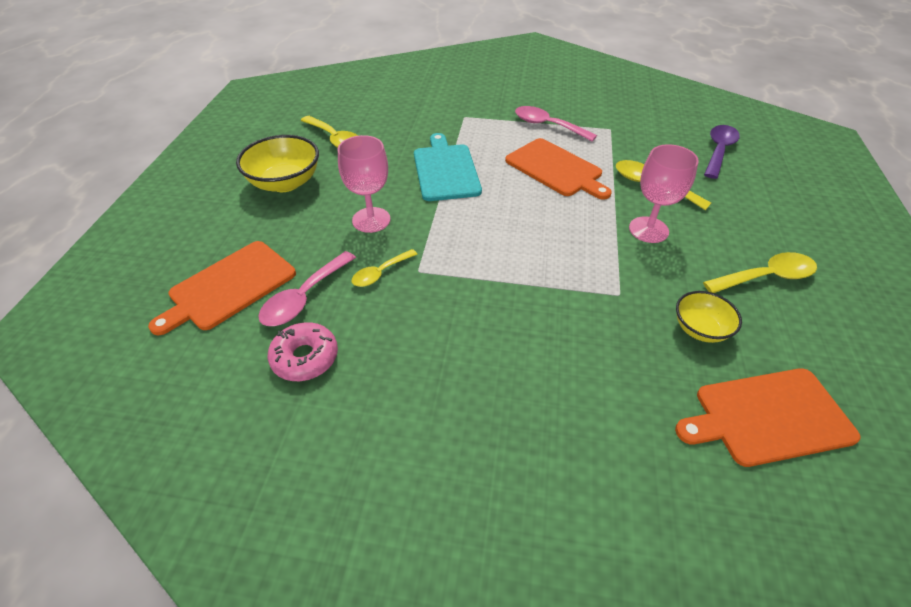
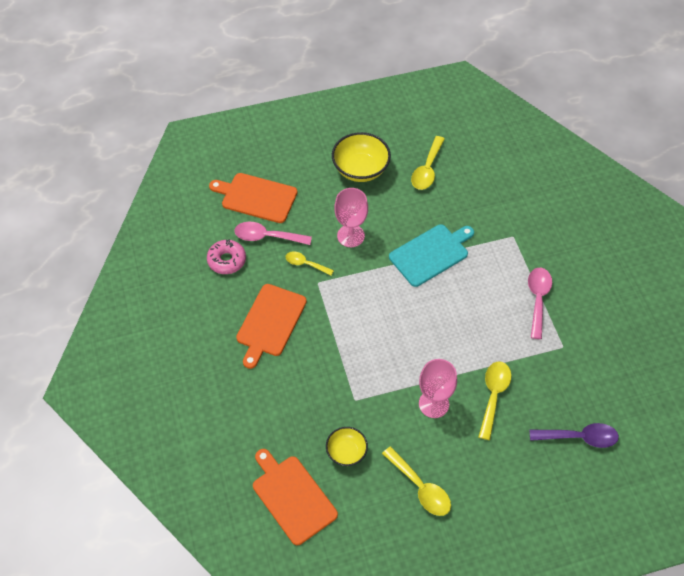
camera: 65 degrees right, 10 degrees up
(556, 169) = (476, 324): orange cutting board -> orange cutting board (270, 323)

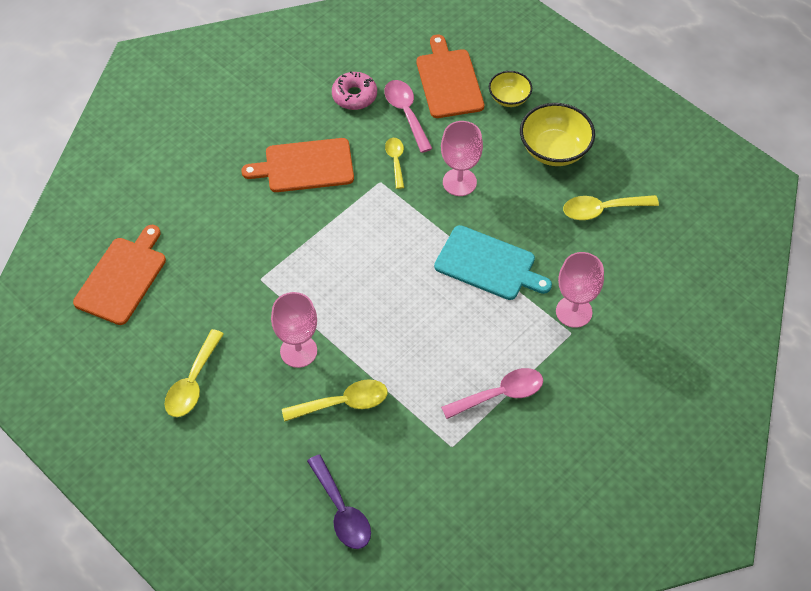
camera: 60 degrees right, 0 degrees up
(346, 452) = (196, 299): yellow bowl -> yellow bowl (509, 98)
(497, 226) = (574, 311): none -> pink goblet

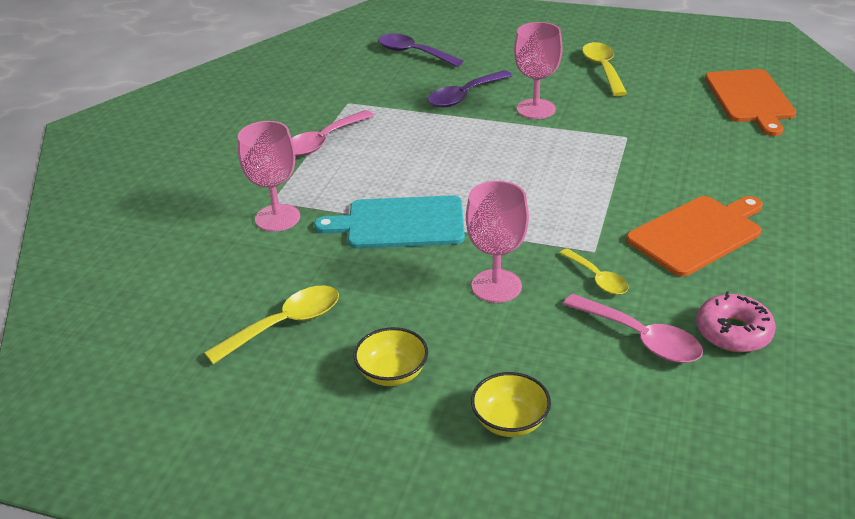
camera: 155 degrees right, 20 degrees down
(343, 403) = (465, 96): yellow spoon -> purple spoon
(448, 81) = (624, 409): orange cutting board -> none
(554, 150) = (392, 373): yellow bowl -> yellow bowl, size x0.60

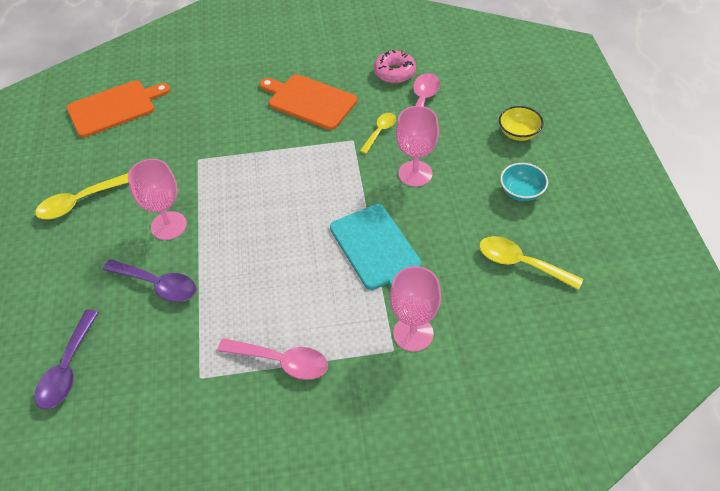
camera: 115 degrees left, 15 degrees up
(392, 373) = (521, 192): yellow bowl -> turquoise bowl

